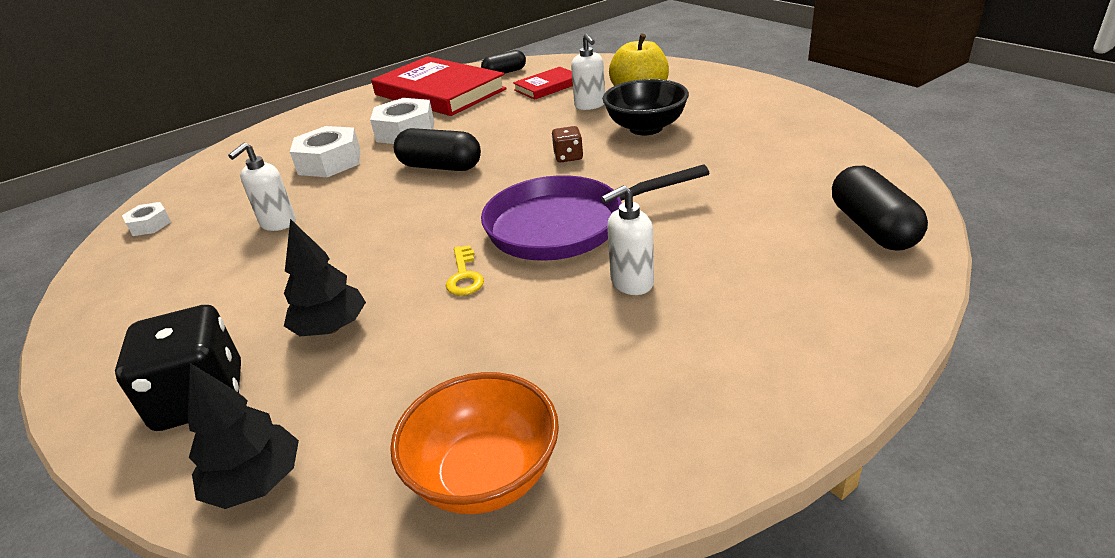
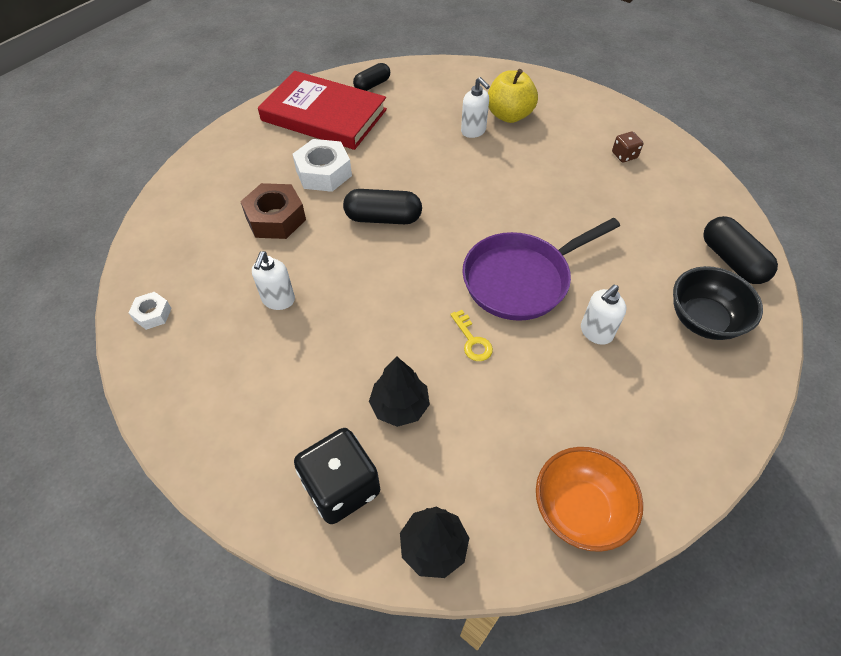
camera: 20 degrees left, 20 degrees up
(329, 162) = (275, 218): white nut -> brown nut
(548, 86) = (423, 105): red book -> none
(568, 157) = (486, 199): brown dice -> brown dice (624, 155)
(646, 128) = (533, 159): black bowl -> black bowl (703, 320)

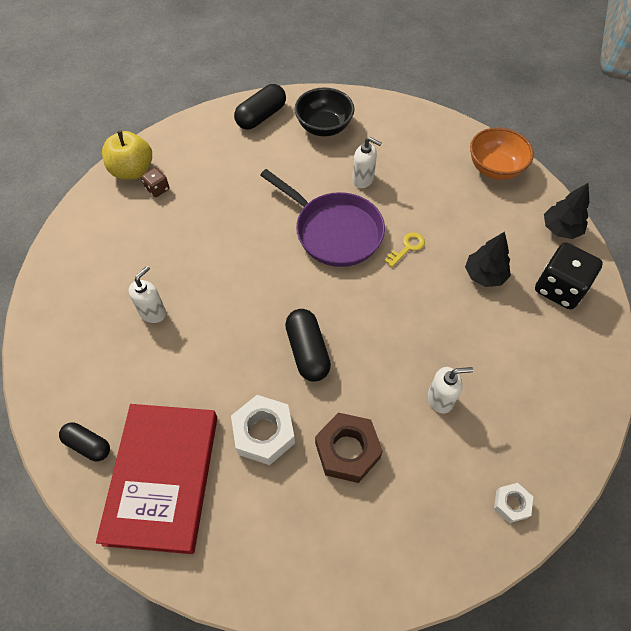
camera: 110 degrees left, 5 degrees up
(509, 115) = (118, 287): yellow apple -> yellow apple (132, 171)

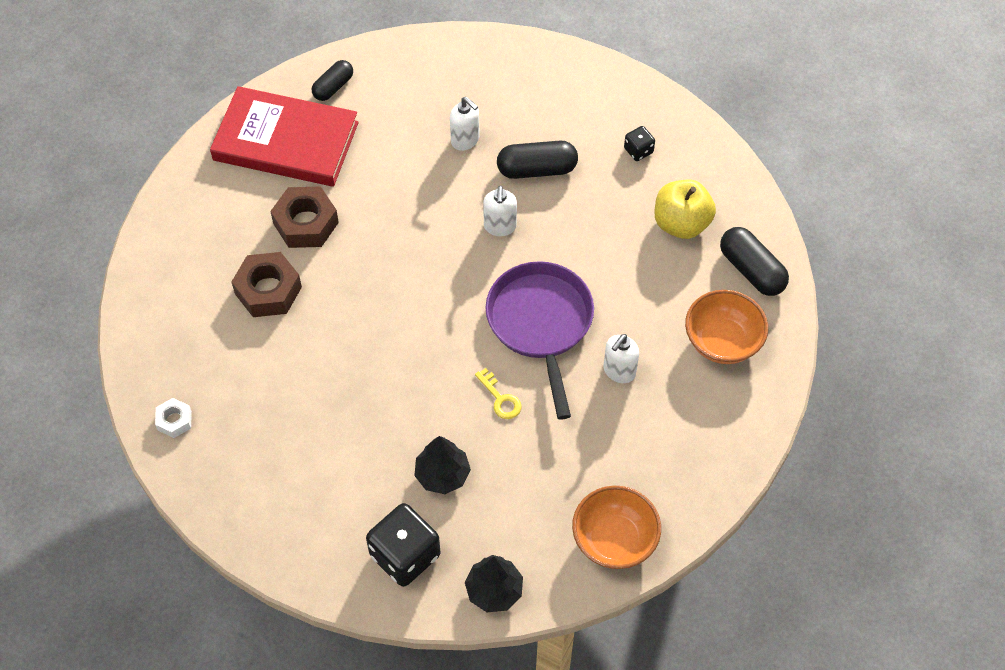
camera: 100 degrees right, 0 degrees up
(132, 171) = (672, 127): yellow apple -> yellow apple (681, 223)
(157, 189) = (638, 150): brown dice -> black dice
(264, 433) = (306, 223): white nut -> brown nut
(307, 351) = (385, 272): black capsule -> black capsule (537, 169)
(324, 127) = (722, 341): black bowl -> orange bowl
(334, 231) = (541, 324): purple pan -> purple pan turned 120 degrees clockwise
(440, 399) = (298, 386): white soap dispenser -> white soap dispenser (500, 226)

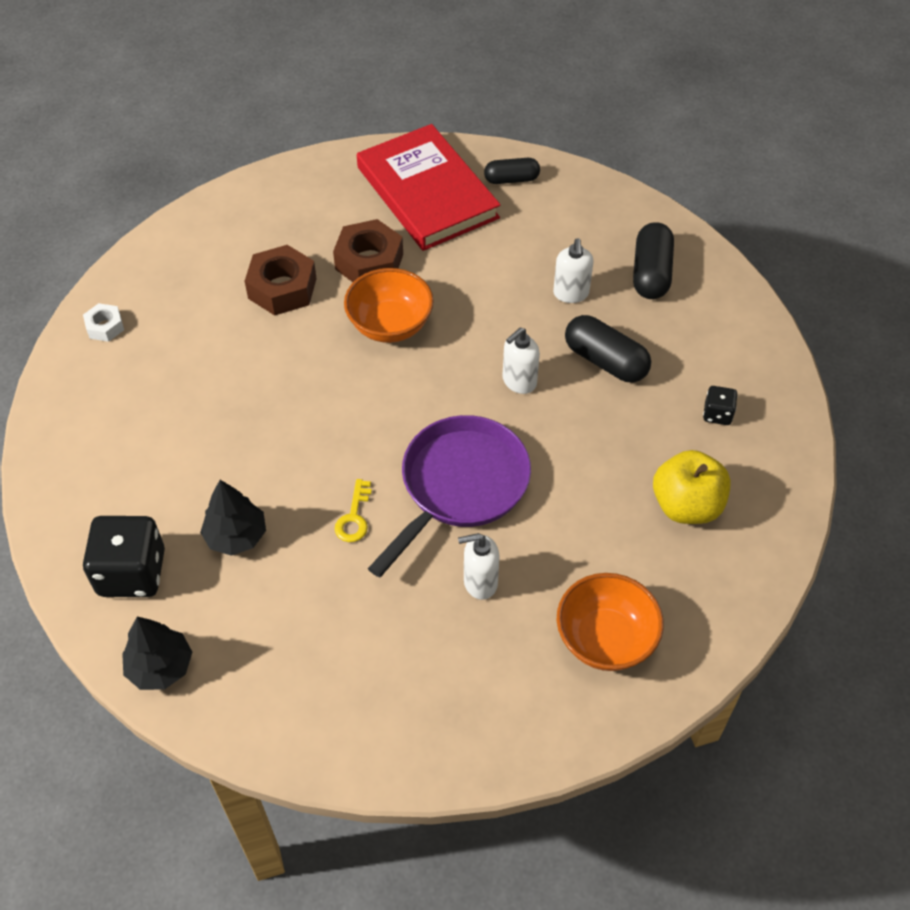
camera: 45 degrees right, 5 degrees down
(614, 540) = (304, 721): orange bowl -> orange bowl (390, 325)
(751, 270) = (708, 600): black capsule -> black capsule (651, 273)

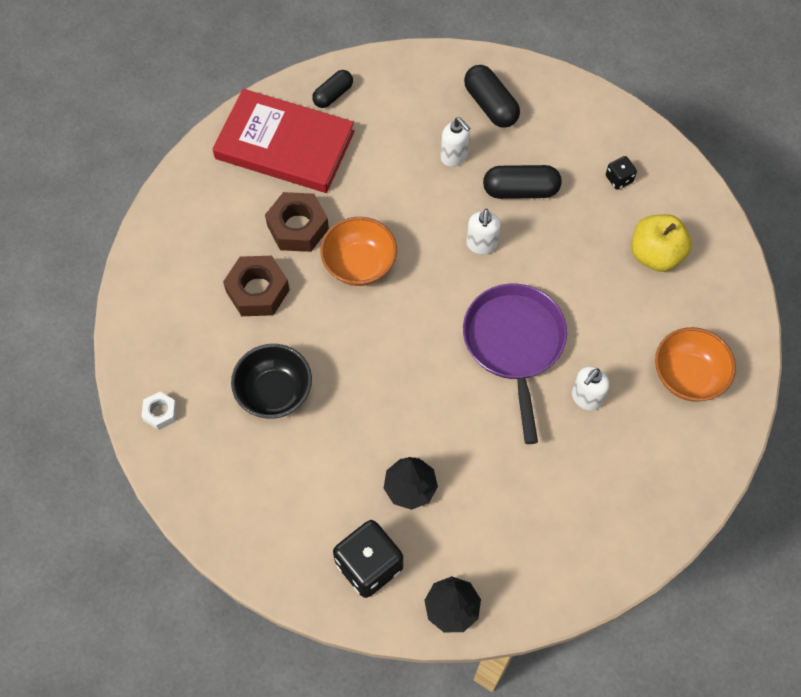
camera: 40 degrees left, 10 degrees up
(209, 375) = (274, 392): none -> black bowl
(354, 517) = (470, 416): yellow key -> none

